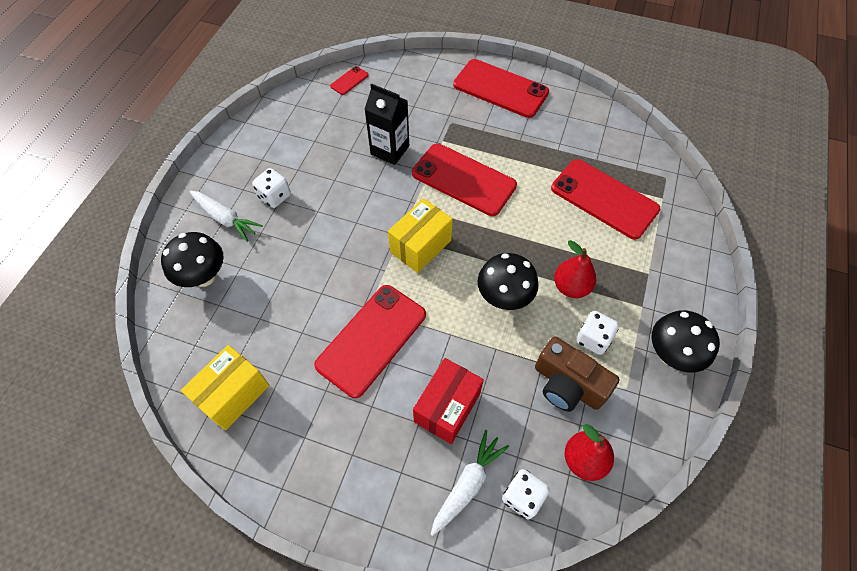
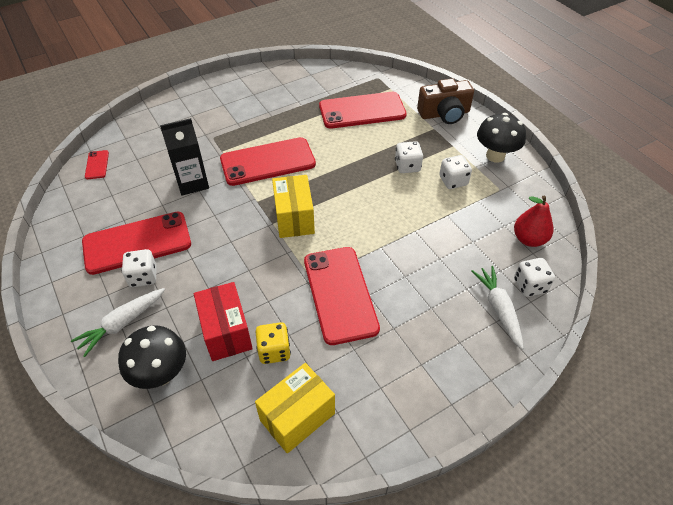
camera: 50 degrees left, 10 degrees down
(226, 219) = (122, 324): white carrot -> white carrot turned 150 degrees clockwise
(234, 394) = (297, 417): yellow box -> yellow box turned 60 degrees clockwise
(279, 333) = (274, 351): none -> yellow dice
(447, 407) = (434, 284): red box -> red box (226, 332)
(500, 89) = (219, 97): red phone -> red phone (137, 243)
(504, 297) = (381, 202): black mushroom -> none
(567, 385) = (473, 213): brown camera -> brown camera (444, 114)
(571, 287) = (407, 166): red pear -> white dice

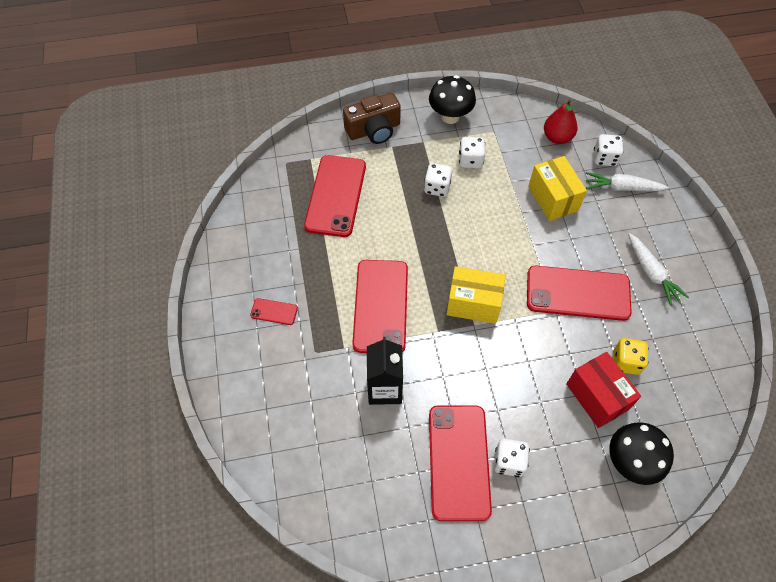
camera: 70 degrees left, 10 degrees up
(97, 165) = (309, 492): red phone -> red phone (274, 311)
(122, 324) = (564, 490): white carrot -> white carrot (651, 273)
(226, 332) = (597, 397): red box -> red box turned 60 degrees clockwise
(297, 417) = (692, 361): yellow box -> yellow box (553, 198)
(444, 114) = (374, 130): brown camera -> brown camera turned 60 degrees clockwise

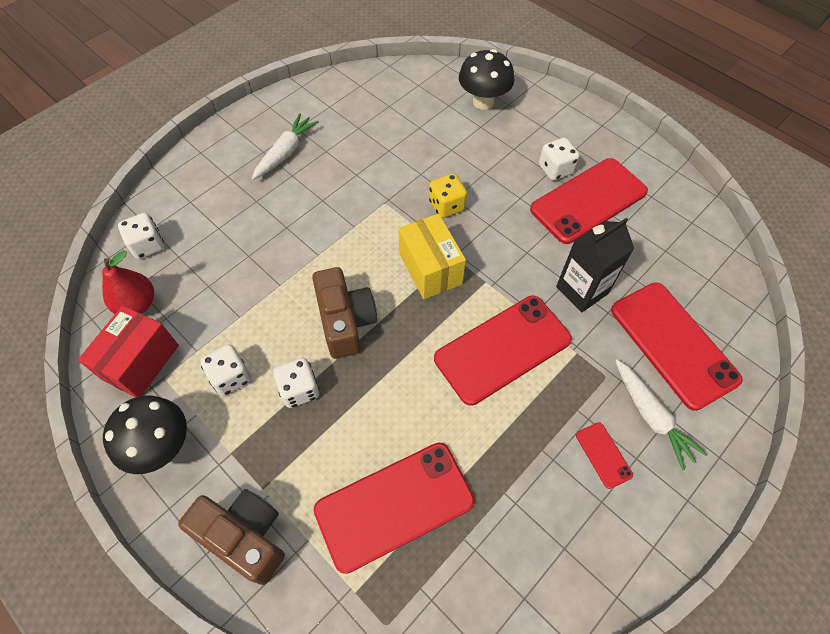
camera: 125 degrees left, 0 degrees up
(467, 232) = (345, 321): none -> brown camera
(553, 198) = (240, 266): yellow box -> none
(578, 293) = (351, 194): red phone -> red phone (673, 344)
(597, 397) = (446, 140): red box -> red box (141, 362)
(622, 188) = (186, 213): white carrot -> white carrot (651, 416)
(626, 362) = (397, 135): yellow dice -> yellow dice (446, 206)

